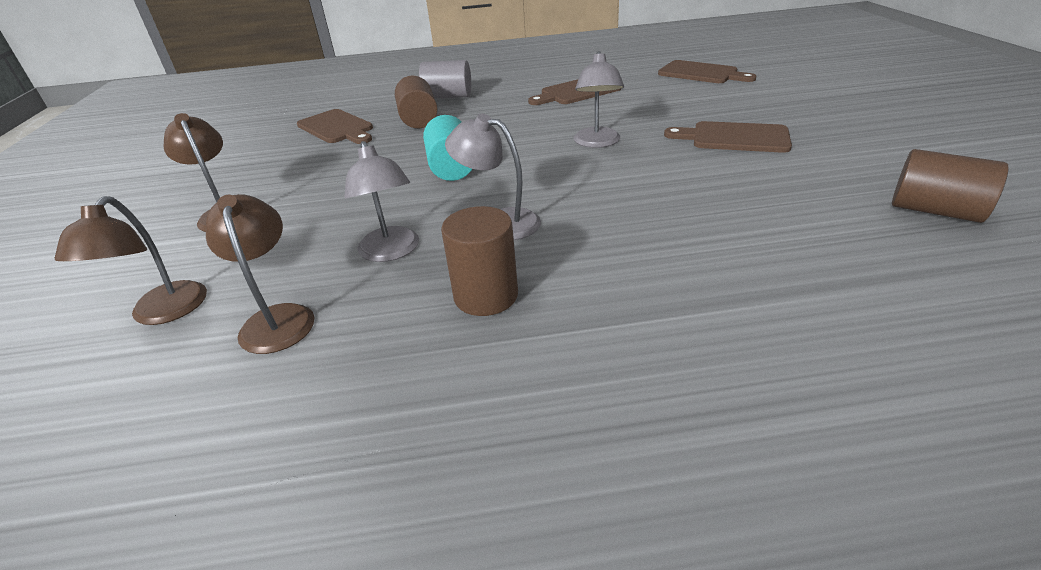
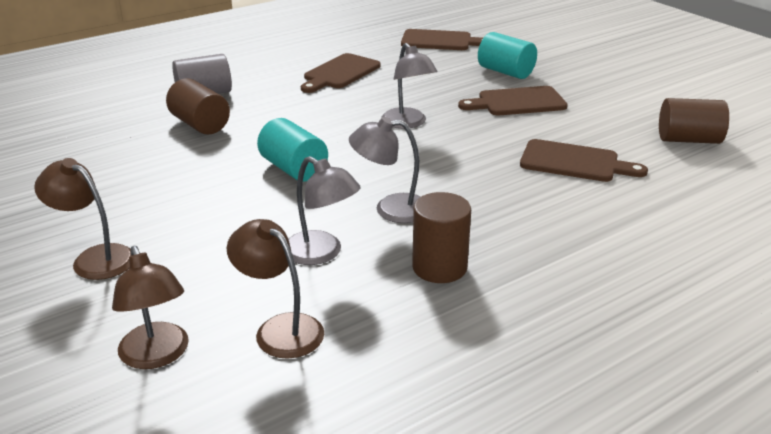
camera: 30 degrees left, 5 degrees down
(337, 128) = (110, 147): brown cutting board -> brown cutting board (574, 162)
(747, 107) = (505, 72): none -> turquoise cylinder

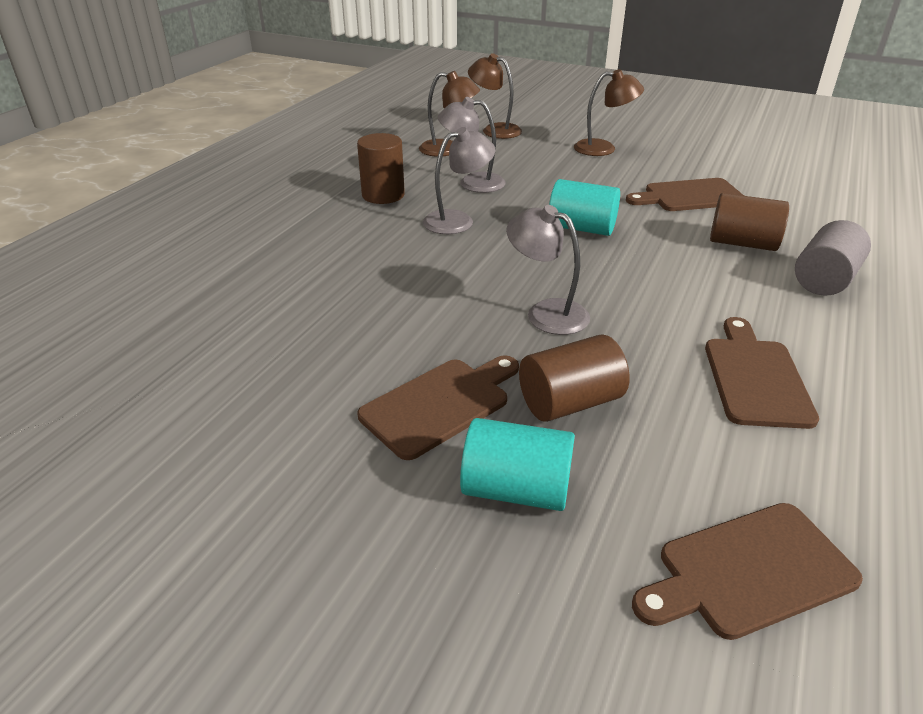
camera: 150 degrees right, 5 degrees up
(574, 162) = (312, 316): brown cutting board -> brown cutting board (689, 196)
(688, 140) = (157, 405): brown cylinder -> brown cylinder (570, 402)

